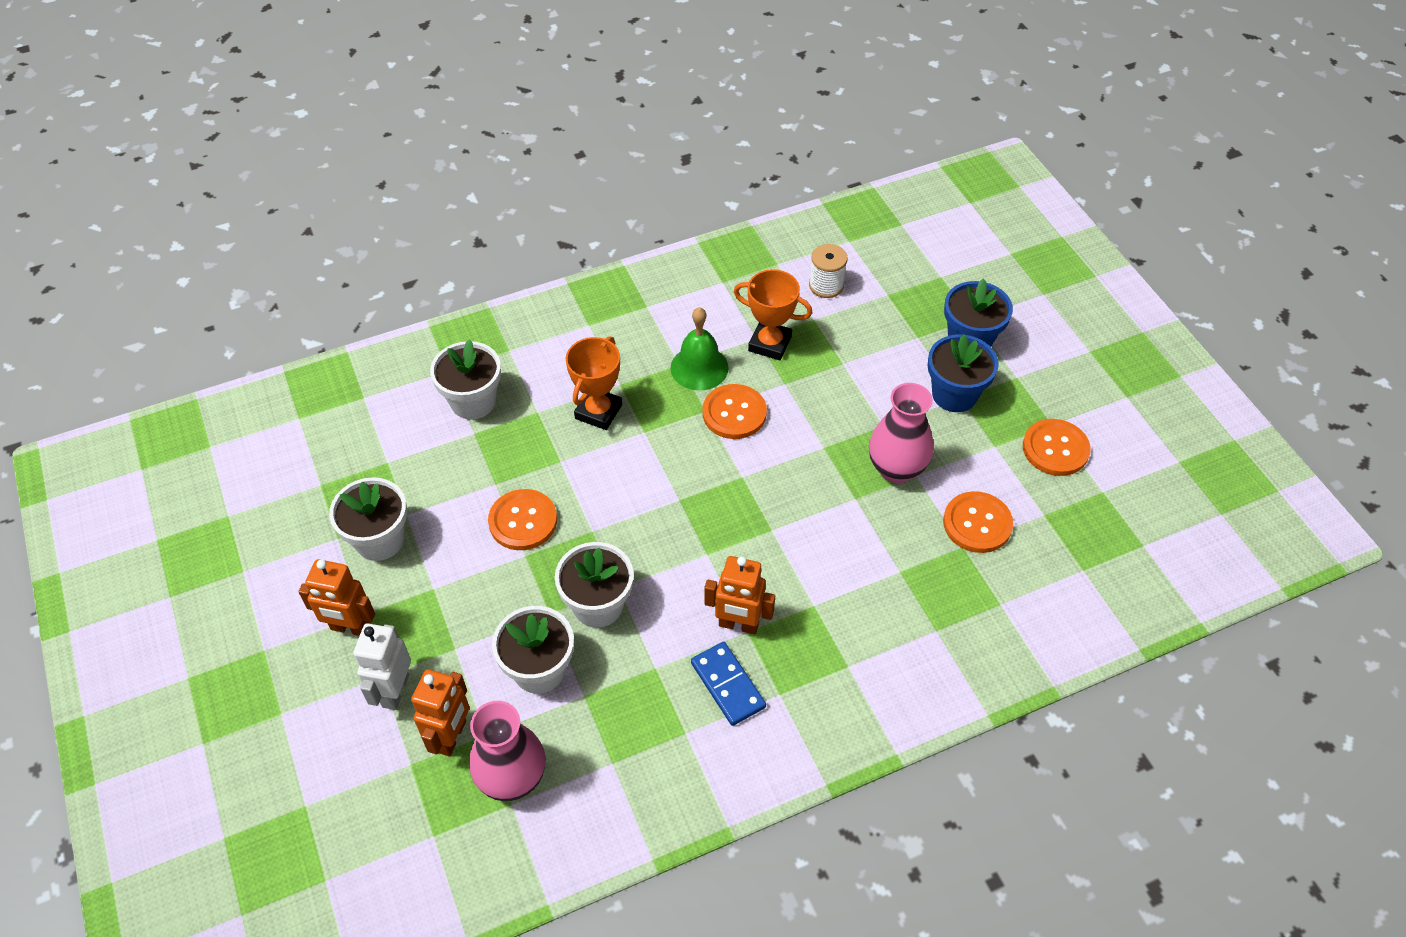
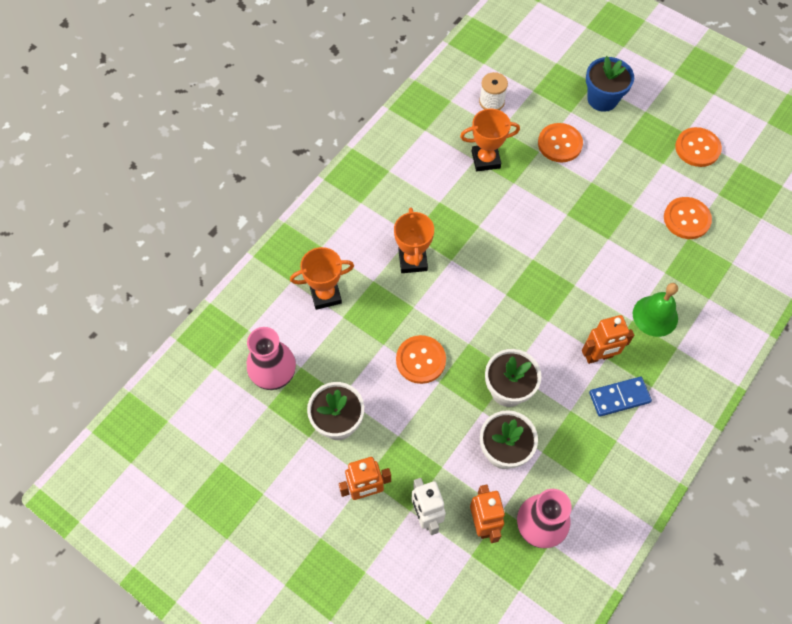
camera: 30 degrees left, 10 degrees up
(473, 401) = (325, 295): white flower pot -> orange trophy
(699, 367) = (454, 198): green bell -> green bell (655, 316)
(727, 685) = (619, 397): blue domino -> blue domino turned 45 degrees counterclockwise
(734, 413) = (498, 218): orange button -> orange button (559, 144)
(896, 469) = (618, 207): pink vase -> pink vase (274, 375)
(954, 394) = (618, 140): blue flower pot -> none

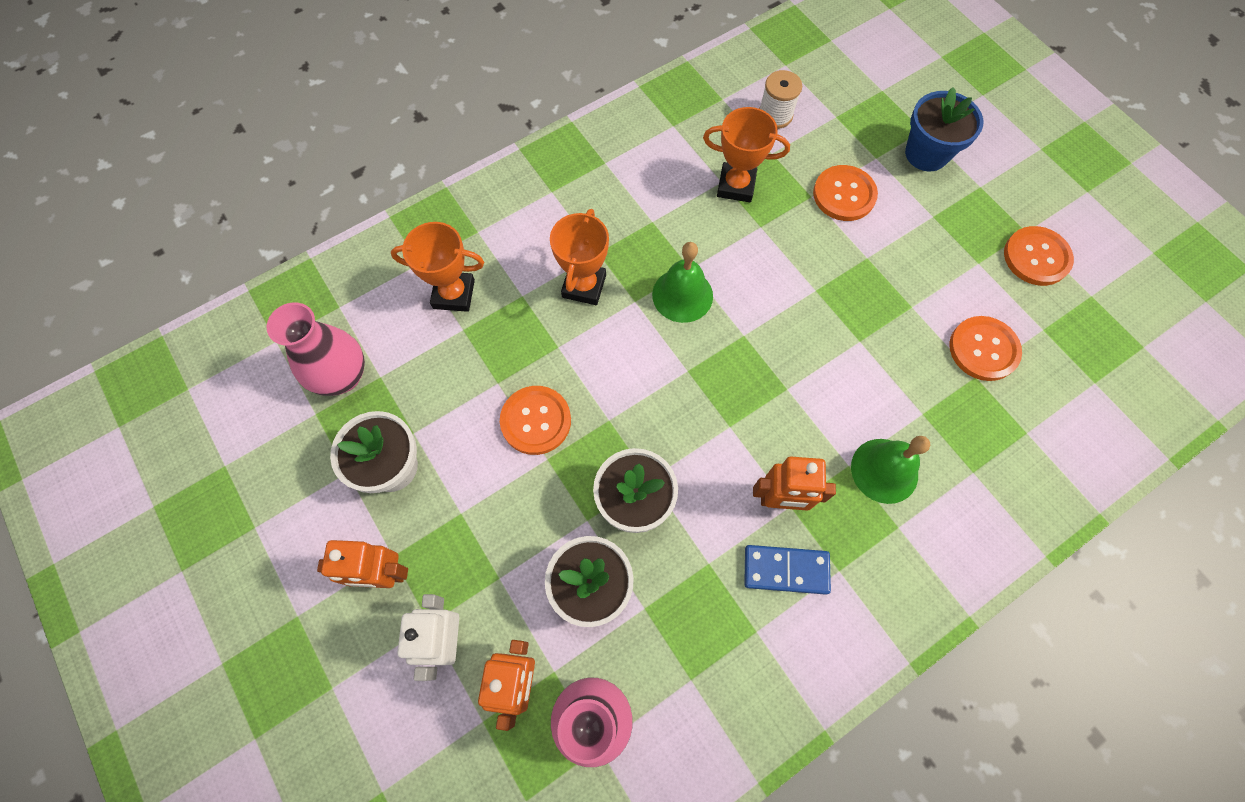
camera: 20 degrees right, 5 degrees up
(481, 245) = (682, 295): none -> green bell

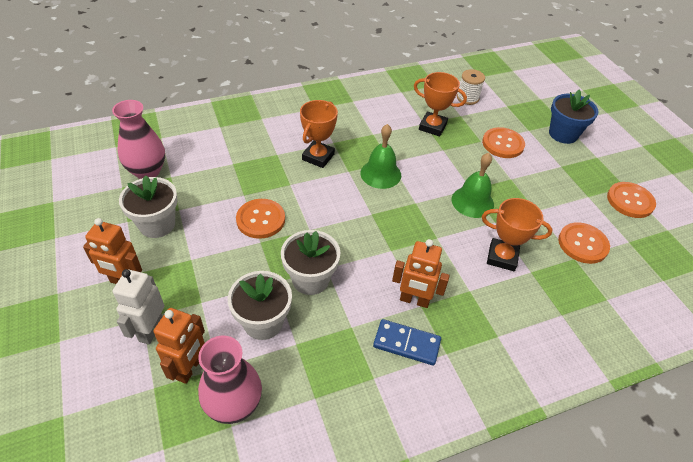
camera: 10 degrees right, 20 degrees down
(454, 294) = (234, 145): orange trophy -> orange trophy (502, 257)
(884, 470) = (495, 299): green bell -> green bell (472, 202)

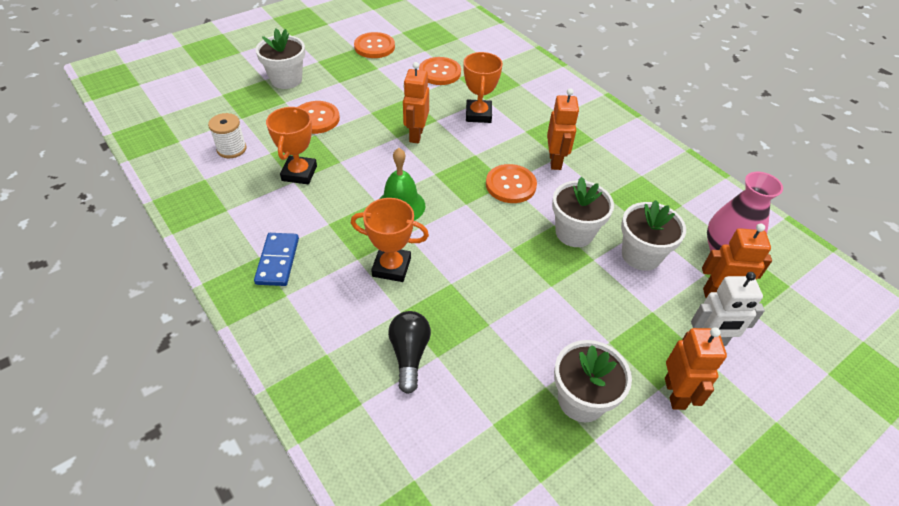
camera: 105 degrees left, 0 degrees up
(147, 171) = (496, 461): pink vase -> none
(241, 151) = (409, 354): none -> black light bulb
(260, 219) = (520, 294): orange button -> orange button (510, 185)
(406, 344) = (600, 161): blue domino -> blue domino (278, 261)
(472, 202) = (416, 135): green bell -> orange robot
(563, 134) = (286, 80): blue flower pot -> white flower pot

